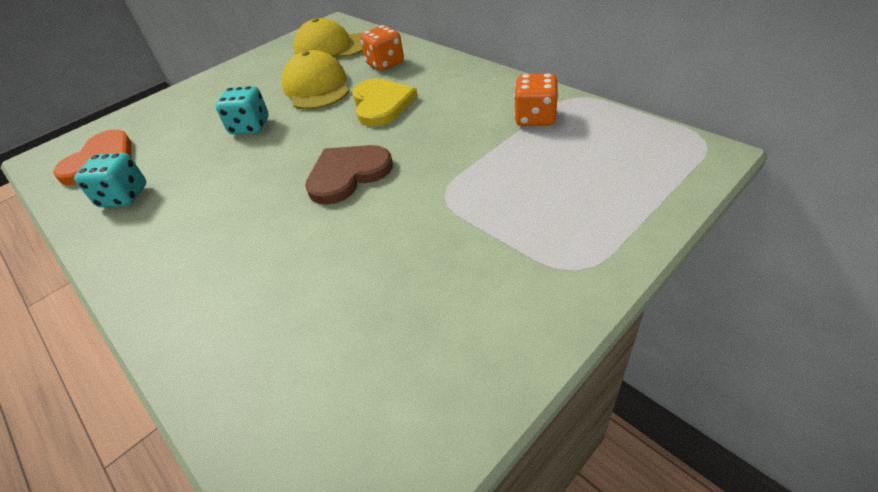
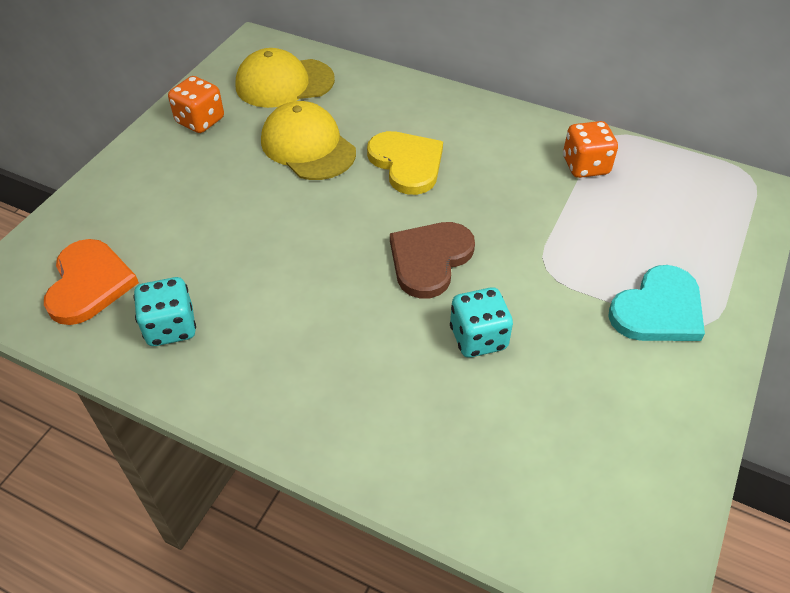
camera: 25 degrees left, 5 degrees up
(250, 127) = (262, 211): turquoise dice -> turquoise dice (478, 338)
(385, 64) = (373, 105): orange dice -> orange dice (200, 121)
(532, 247) = (658, 309): none -> turquoise heart

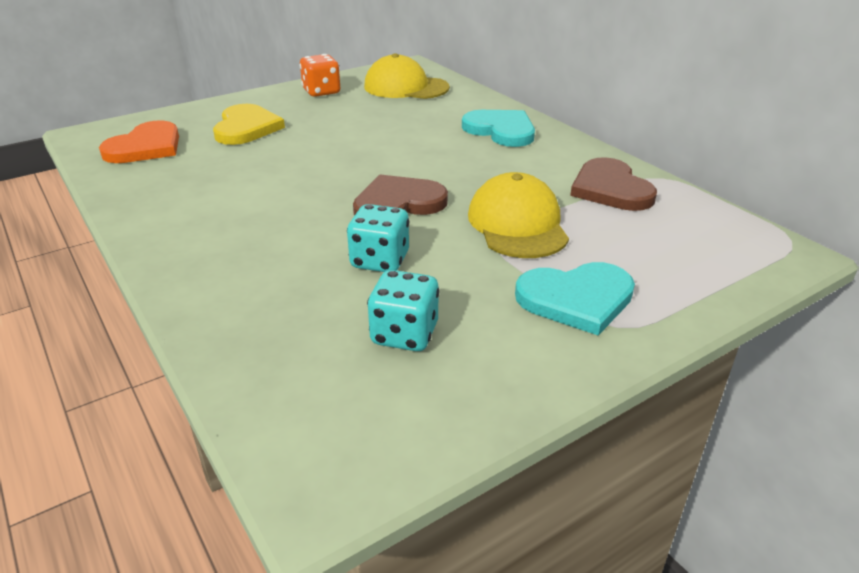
camera: 30 degrees right, 15 degrees down
(171, 327) = (165, 182): turquoise dice -> turquoise dice (404, 334)
(308, 146) = (381, 121): yellow cap -> yellow cap (517, 224)
(407, 163) = (448, 148): yellow heart -> yellow heart (246, 128)
(433, 119) = (501, 130): none -> turquoise heart
(585, 166) = (610, 189): orange dice -> brown heart

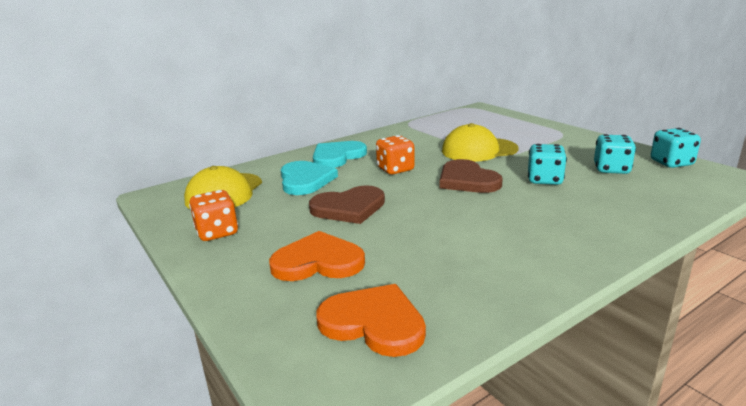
camera: 90 degrees left, 10 degrees down
(246, 128) = (318, 262): yellow heart -> orange heart
(419, 423) = (671, 163): none -> turquoise dice
(448, 162) = (395, 169): none -> orange dice
(576, 299) = (547, 139): turquoise heart -> turquoise heart (305, 180)
(610, 189) = (426, 132): brown heart -> brown heart (349, 208)

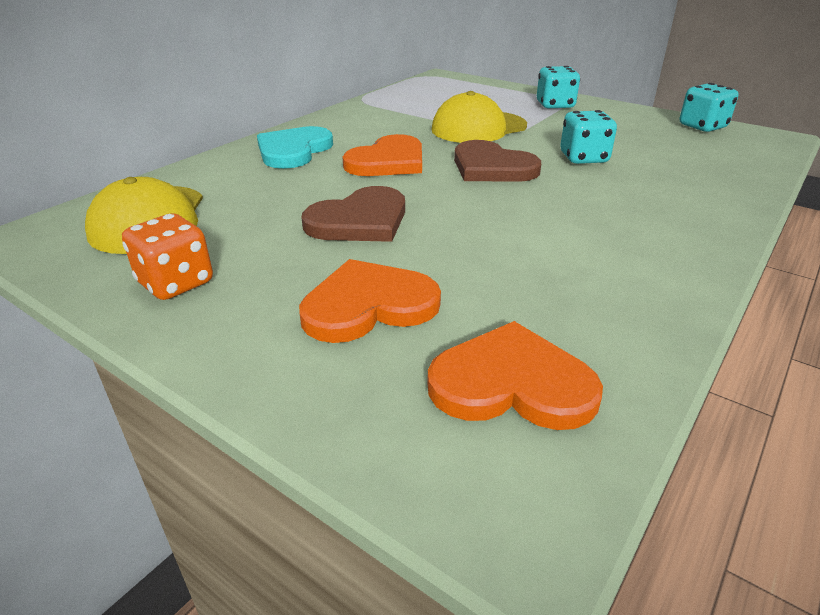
camera: 20 degrees left, 10 degrees up
(305, 180) = (268, 188): turquoise heart -> none
(395, 169) = (388, 161): orange dice -> orange heart
(611, 169) = (647, 139): turquoise dice -> turquoise dice (555, 105)

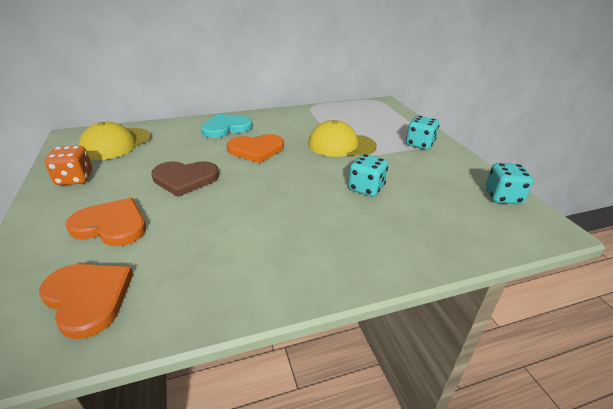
camera: 35 degrees right, 0 degrees up
(492, 167) = (301, 173): brown heart -> none

